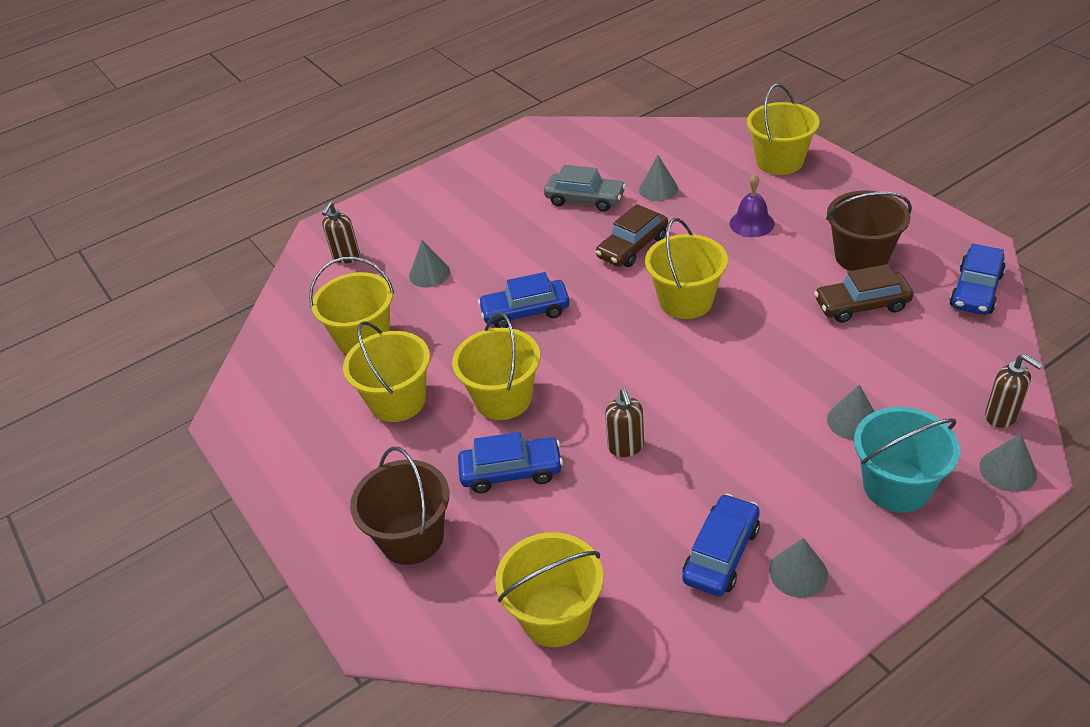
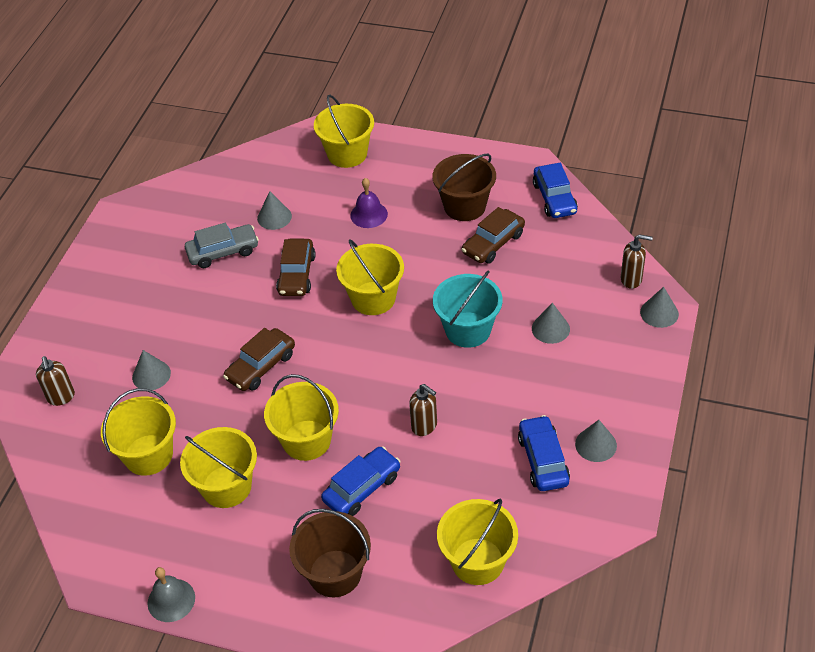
camera: 40 degrees left, 5 degrees up
(261, 472) = (171, 600): none -> grey bell
(525, 312) = (261, 366): blue car -> brown car
(896, 486) = (607, 358): turquoise bucket -> turquoise bucket (468, 330)

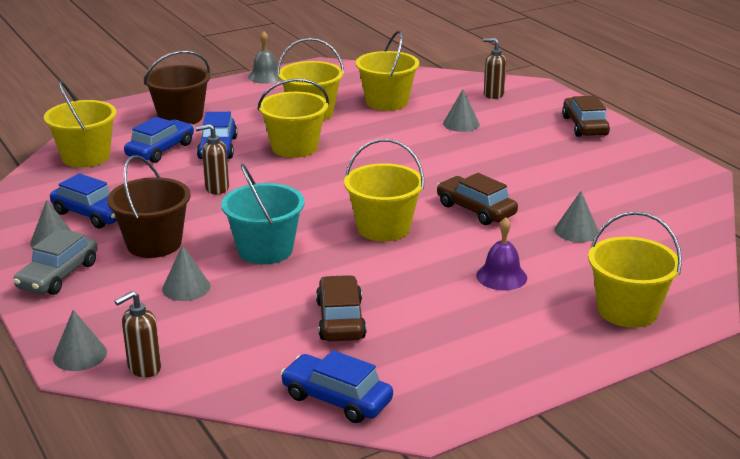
camera: 130 degrees right, 20 degrees down
(223, 252) = (562, 192): grey car -> grey car (58, 275)
(261, 366) = (396, 159): brown car -> brown car (584, 126)
(408, 522) = (160, 150): none -> blue car
(464, 206) = (423, 334): brown bucket -> brown bucket (154, 244)

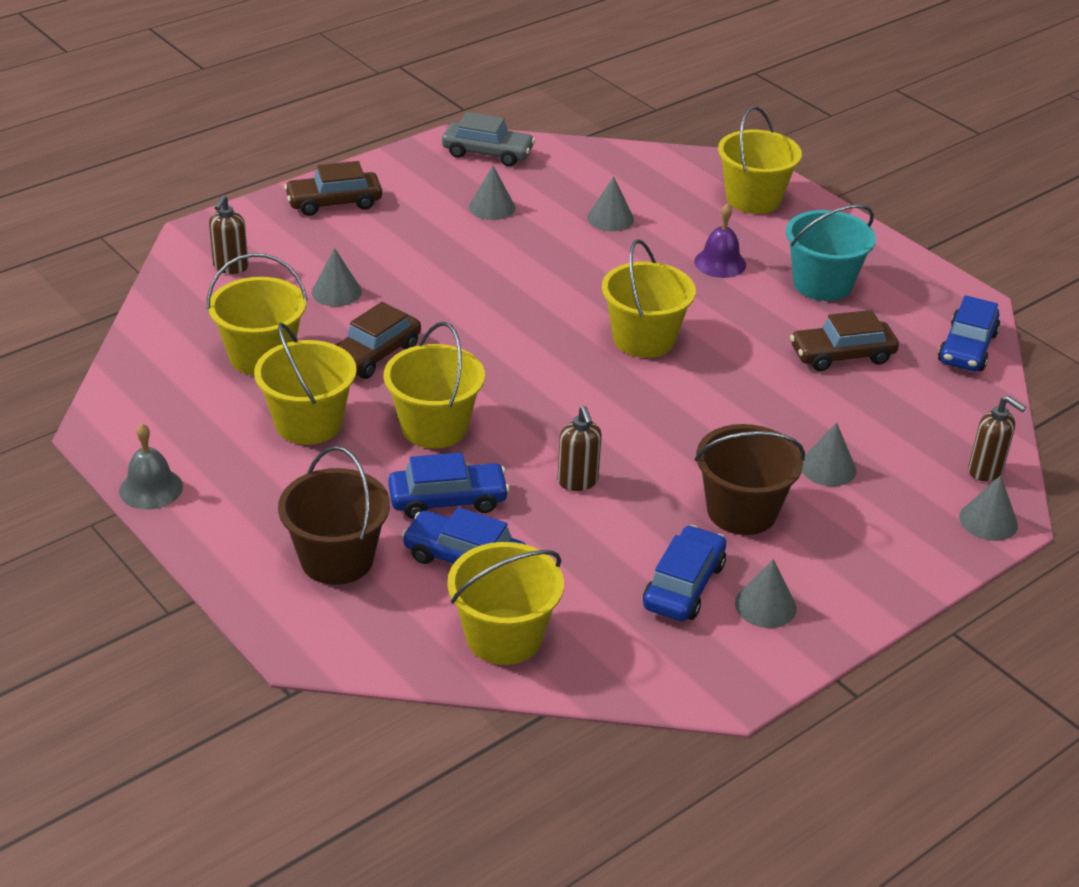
camera: 100 degrees left, 10 degrees up
(58, 275) = (846, 578): grey car -> grey car (487, 153)
(265, 250) = (724, 420): turquoise bucket -> turquoise bucket (822, 284)
(476, 210) = (580, 279): brown car -> brown car (373, 355)
(587, 182) = (492, 207): none -> grey cone

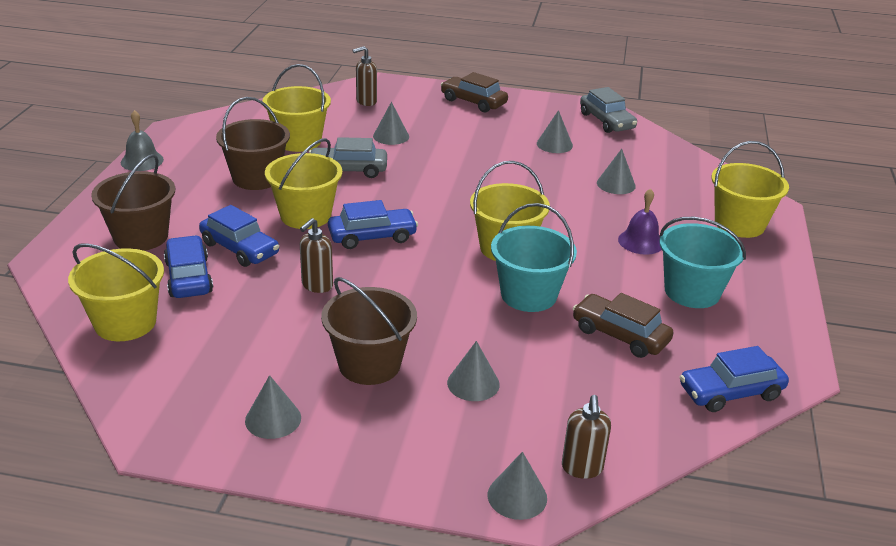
camera: 50 degrees right, 5 degrees down
(308, 423) = (256, 178): yellow bucket -> brown bucket
(373, 355) = (348, 170): brown car -> grey car
(684, 586) = (255, 373): blue car -> blue car (372, 237)
(733, 368) = (528, 295): none -> turquoise bucket

